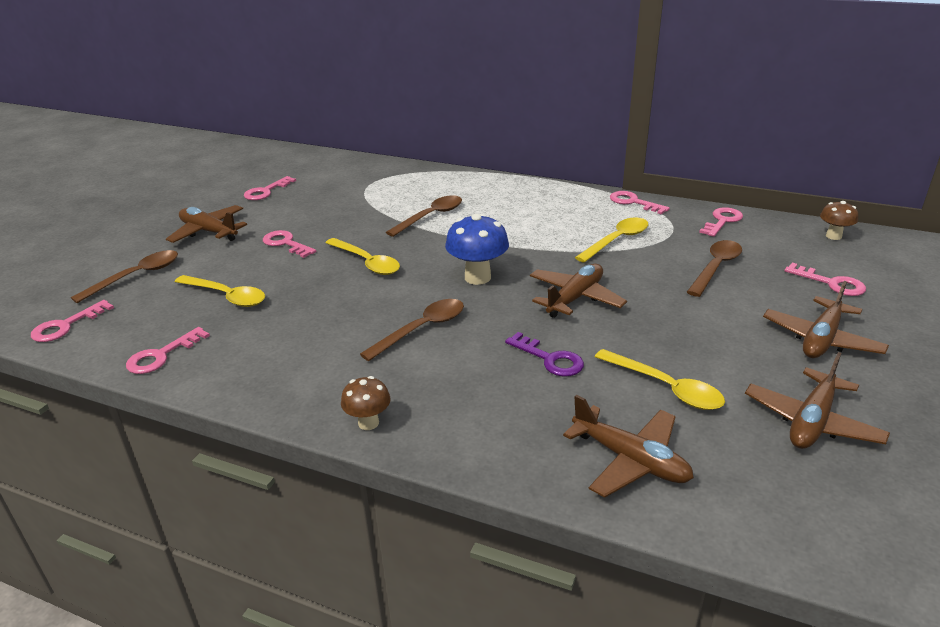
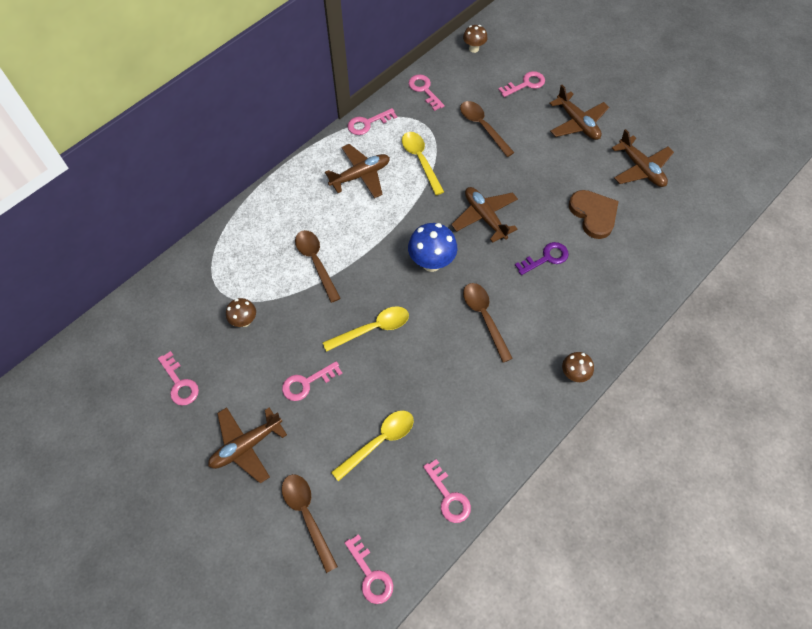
camera: 70 degrees left, 30 degrees up
(343, 201) = (244, 321): none -> brown mushroom
(630, 460) = (644, 258): brown plane -> brown plane (360, 175)
(666, 388) = (593, 214): yellow spoon -> brown heart

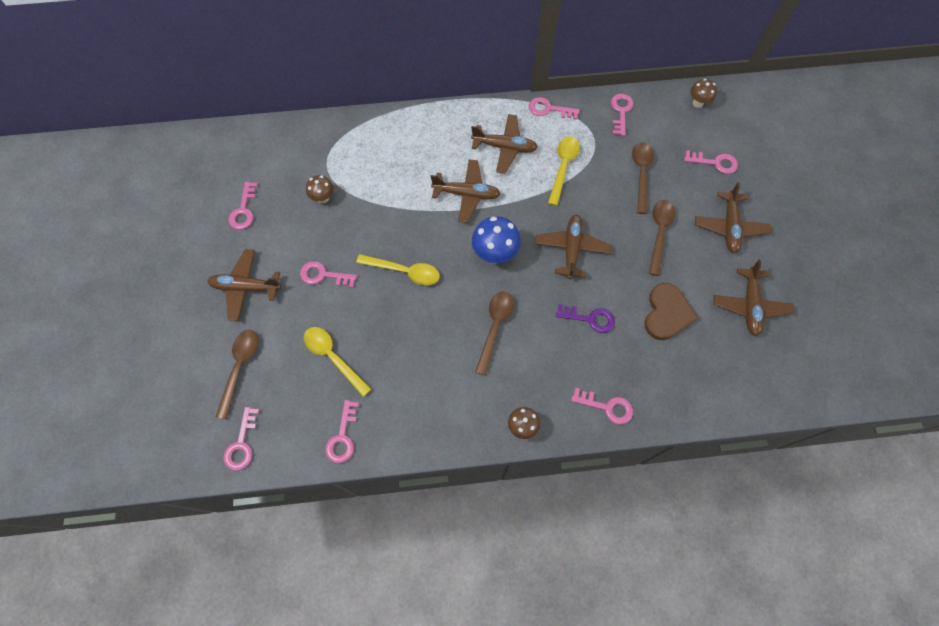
camera: 40 degrees right, 5 degrees up
(316, 262) = (410, 191): brown spoon -> brown spoon (659, 233)
(365, 232) = (466, 194): none -> brown plane
(379, 441) = (333, 357): yellow spoon -> yellow spoon turned 135 degrees counterclockwise
(617, 312) = (607, 407): none -> pink key

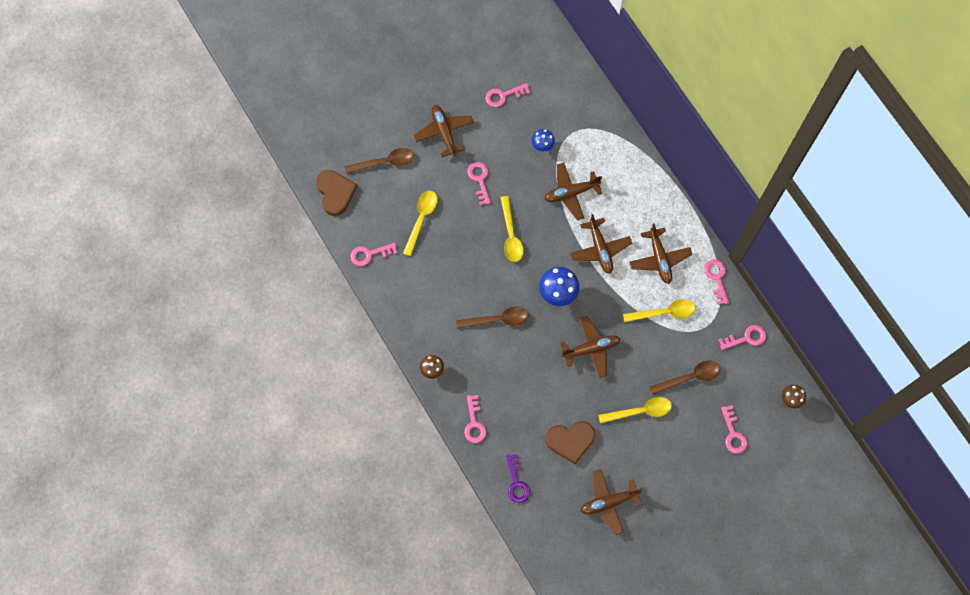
camera: 65 degrees right, 5 degrees up
(242, 444) = (335, 193): pink key -> brown heart
(323, 198) = (542, 146): brown mushroom -> blue mushroom
(590, 319) = (538, 385): purple key -> purple key (516, 482)
(659, 233) = (640, 411): brown spoon -> yellow spoon
(729, 227) = (674, 465): brown plane -> brown plane (571, 193)

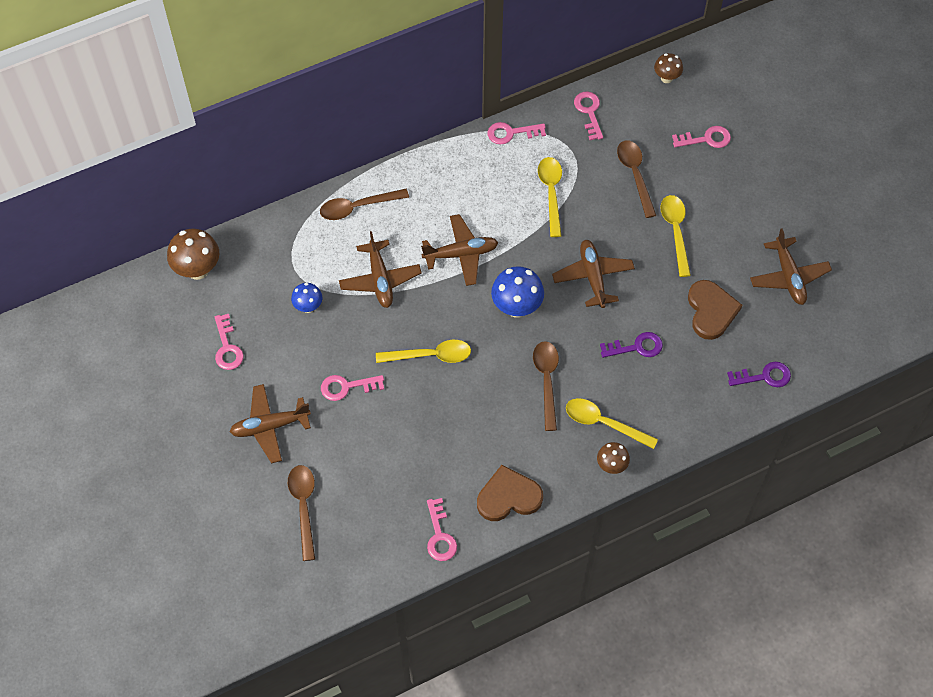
camera: 85 degrees left, 10 degrees down
(335, 193) = (341, 577): brown heart -> brown heart (508, 496)
(421, 219) = (395, 464): yellow spoon -> yellow spoon (603, 423)
(474, 423) = (685, 420): pink key -> none
(532, 384) = (636, 347): none -> purple key
(565, 67) = (198, 270): none -> brown mushroom
(632, 170) = (357, 207): none -> brown spoon
(659, 259) = (480, 190): brown plane -> none

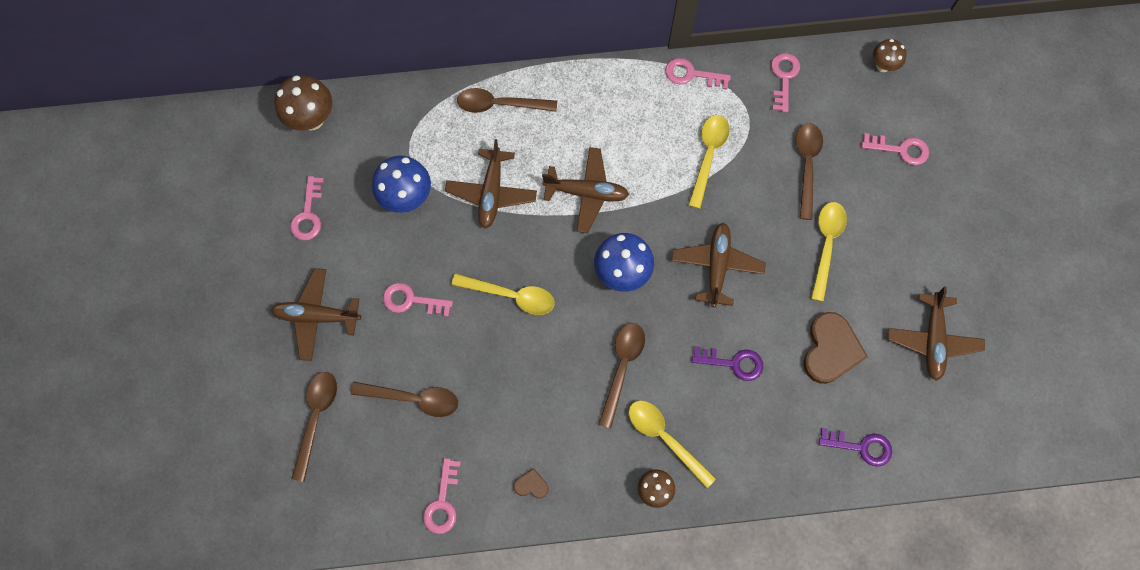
camera: 20 degrees right, 10 degrees up
(308, 307) = (407, 198): blue mushroom -> blue mushroom, size x1.68
(381, 463) = (414, 399): none -> brown spoon
(508, 496) = (531, 485): brown heart -> brown heart, size x0.46

